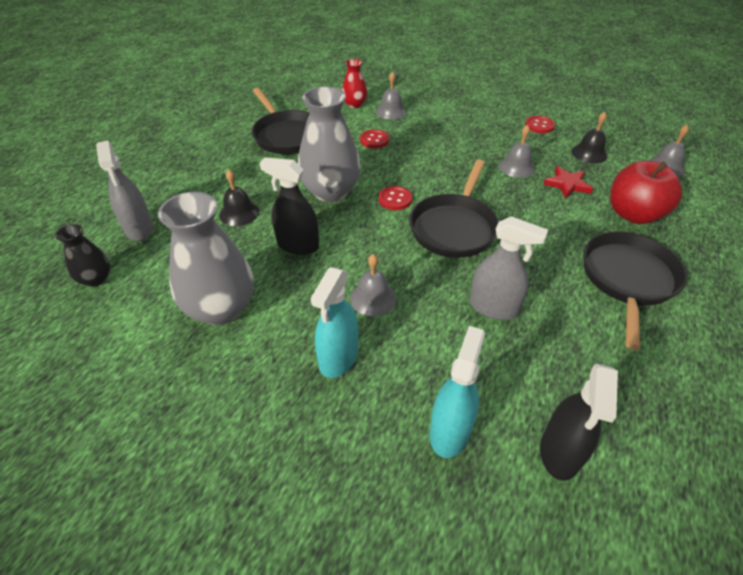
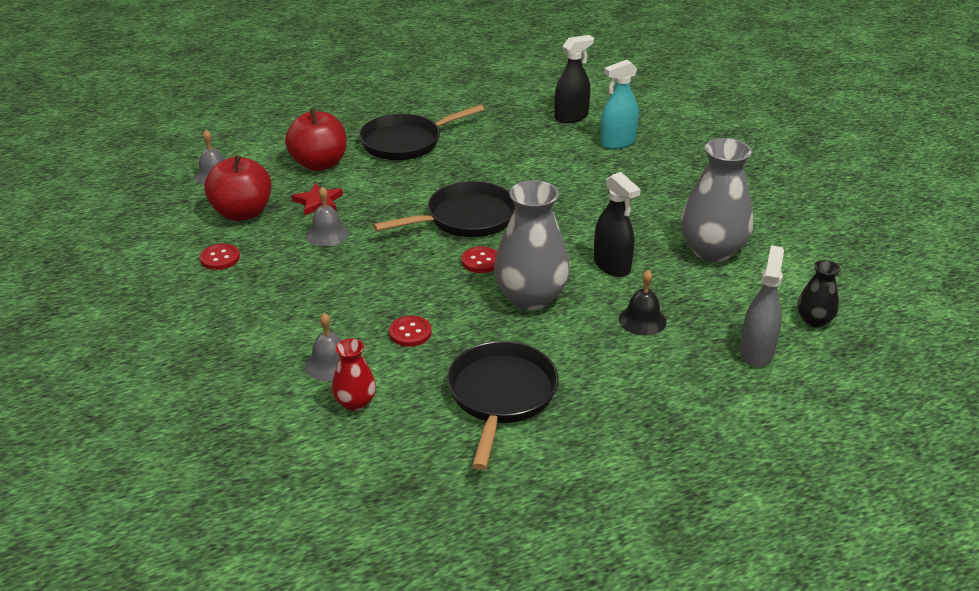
camera: 140 degrees left, 10 degrees down
(338, 357) = (649, 191): turquoise spray bottle -> none
(373, 298) = (591, 207): grey bell -> none
(493, 307) = (516, 169): grey spray bottle -> none
(589, 153) = (242, 213): black bell -> red apple

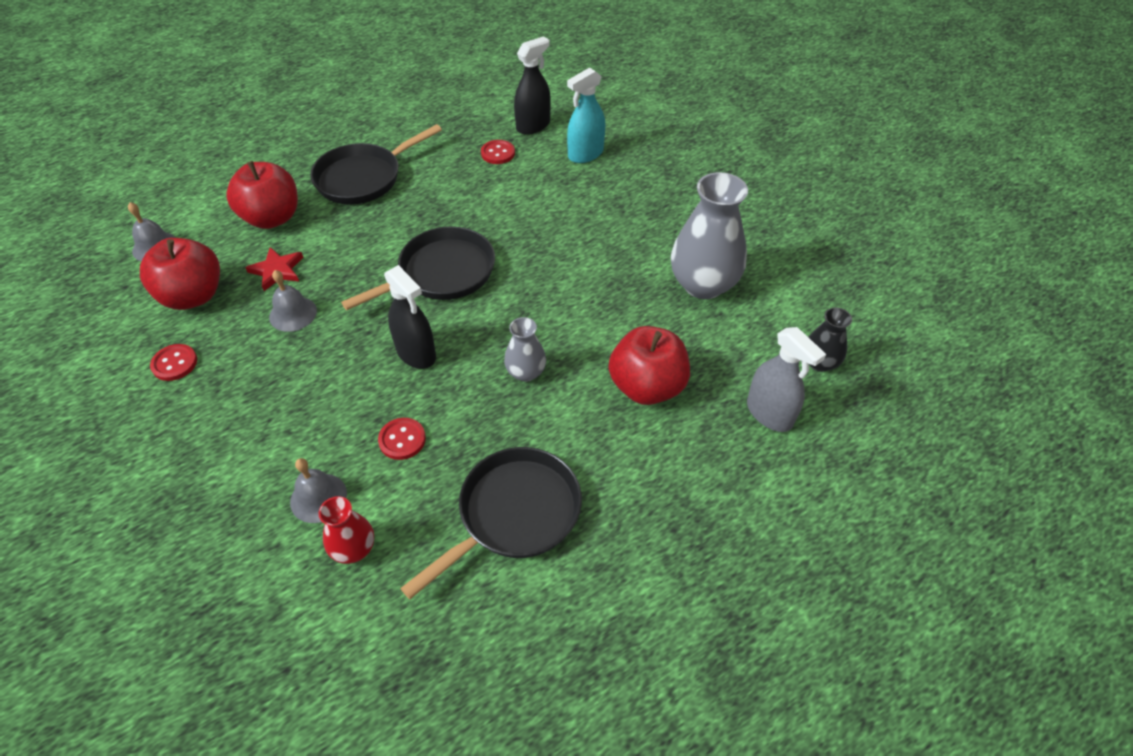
camera: 10 degrees left, 15 degrees up
(480, 261) = (465, 330): red button -> red button (498, 153)
(501, 396) = (513, 515): black pan -> black pan turned 45 degrees clockwise
(530, 297) = (526, 372): grey vase -> grey vase, size x0.52
(612, 265) = (604, 317): black spray bottle -> black spray bottle (416, 353)
(642, 320) = (647, 387): black bell -> red apple
(756, 352) = (769, 413): grey spray bottle -> grey spray bottle turned 135 degrees clockwise

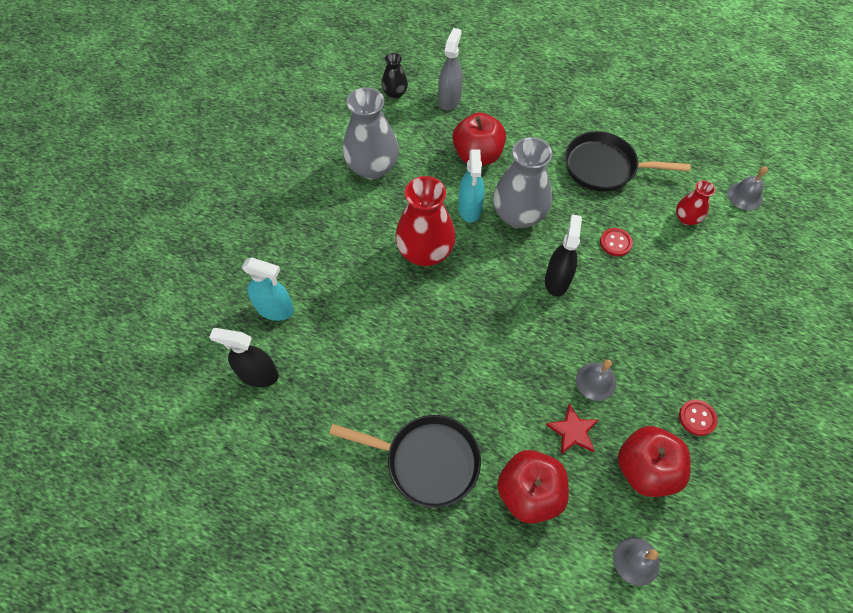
camera: 125 degrees left, 10 degrees up
(318, 497) = (682, 255): grey bell -> grey bell (745, 196)
(441, 273) = (482, 316): black pan -> none
(498, 153) = (318, 376): red button -> none
(526, 372) = (518, 215): grey vase -> grey vase, size x1.92
(552, 271) = (425, 252): none -> red vase
(574, 334) = (470, 208): none -> turquoise spray bottle

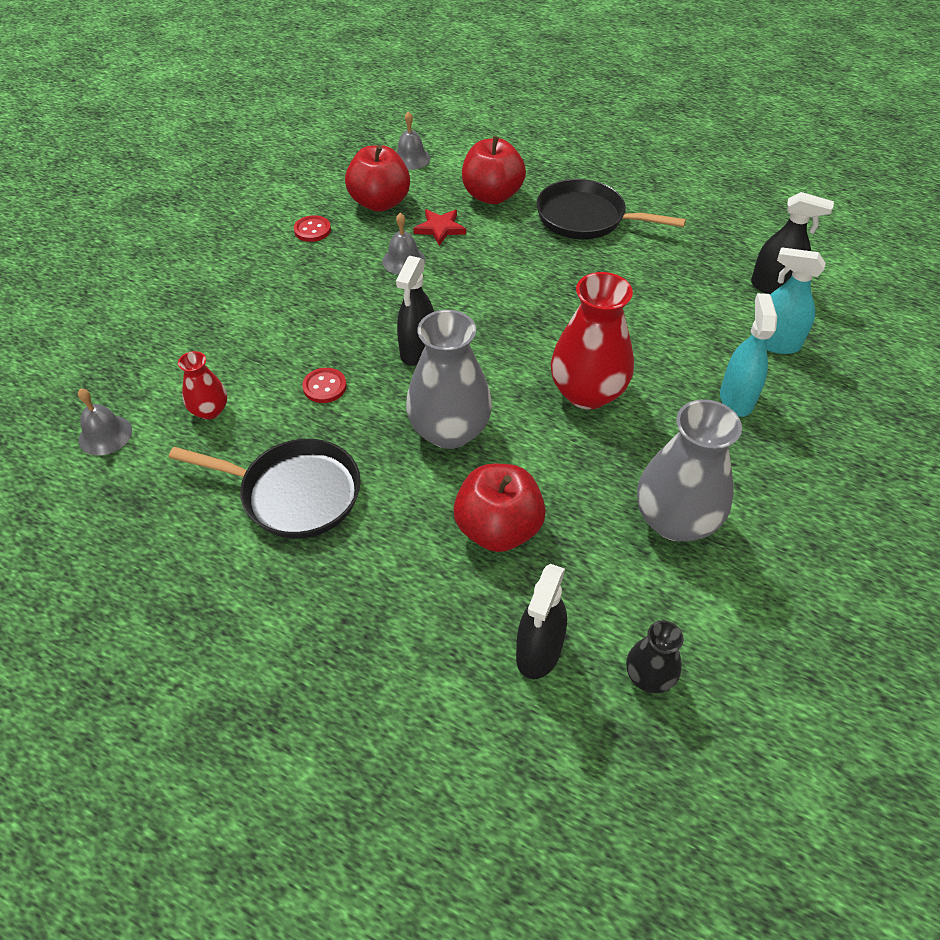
camera: 175 degrees left, 10 degrees down
(449, 99) = (539, 651): grey spray bottle -> black spray bottle
(470, 208) = (520, 444): turquoise spray bottle -> turquoise spray bottle (736, 399)

